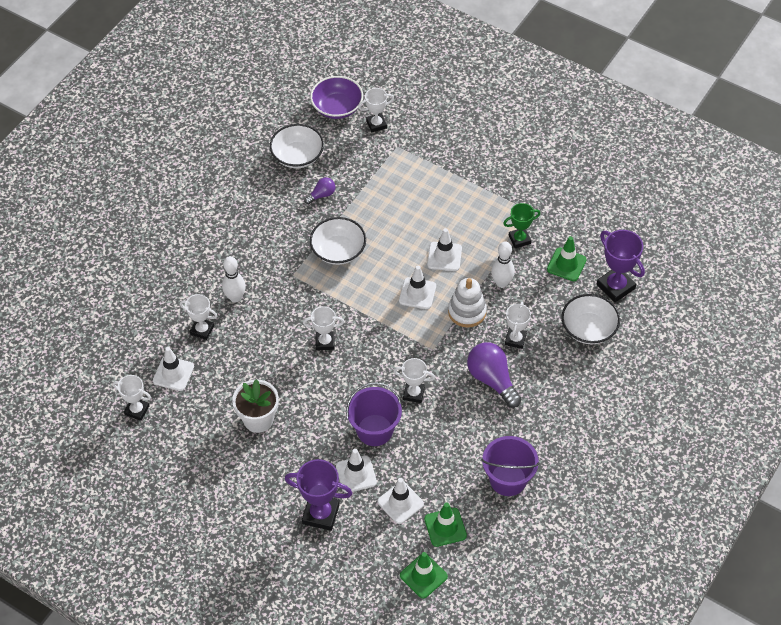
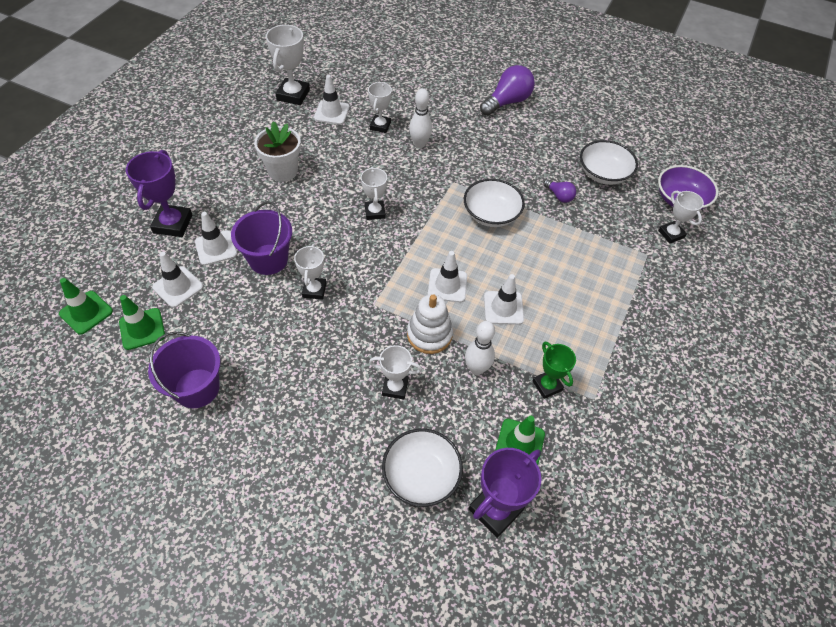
camera: 80 degrees right, 0 degrees up
(137, 410) = (293, 95): white trophy -> white trophy, size x1.56
(492, 380) = (335, 365): purple light bulb -> purple light bulb (507, 102)

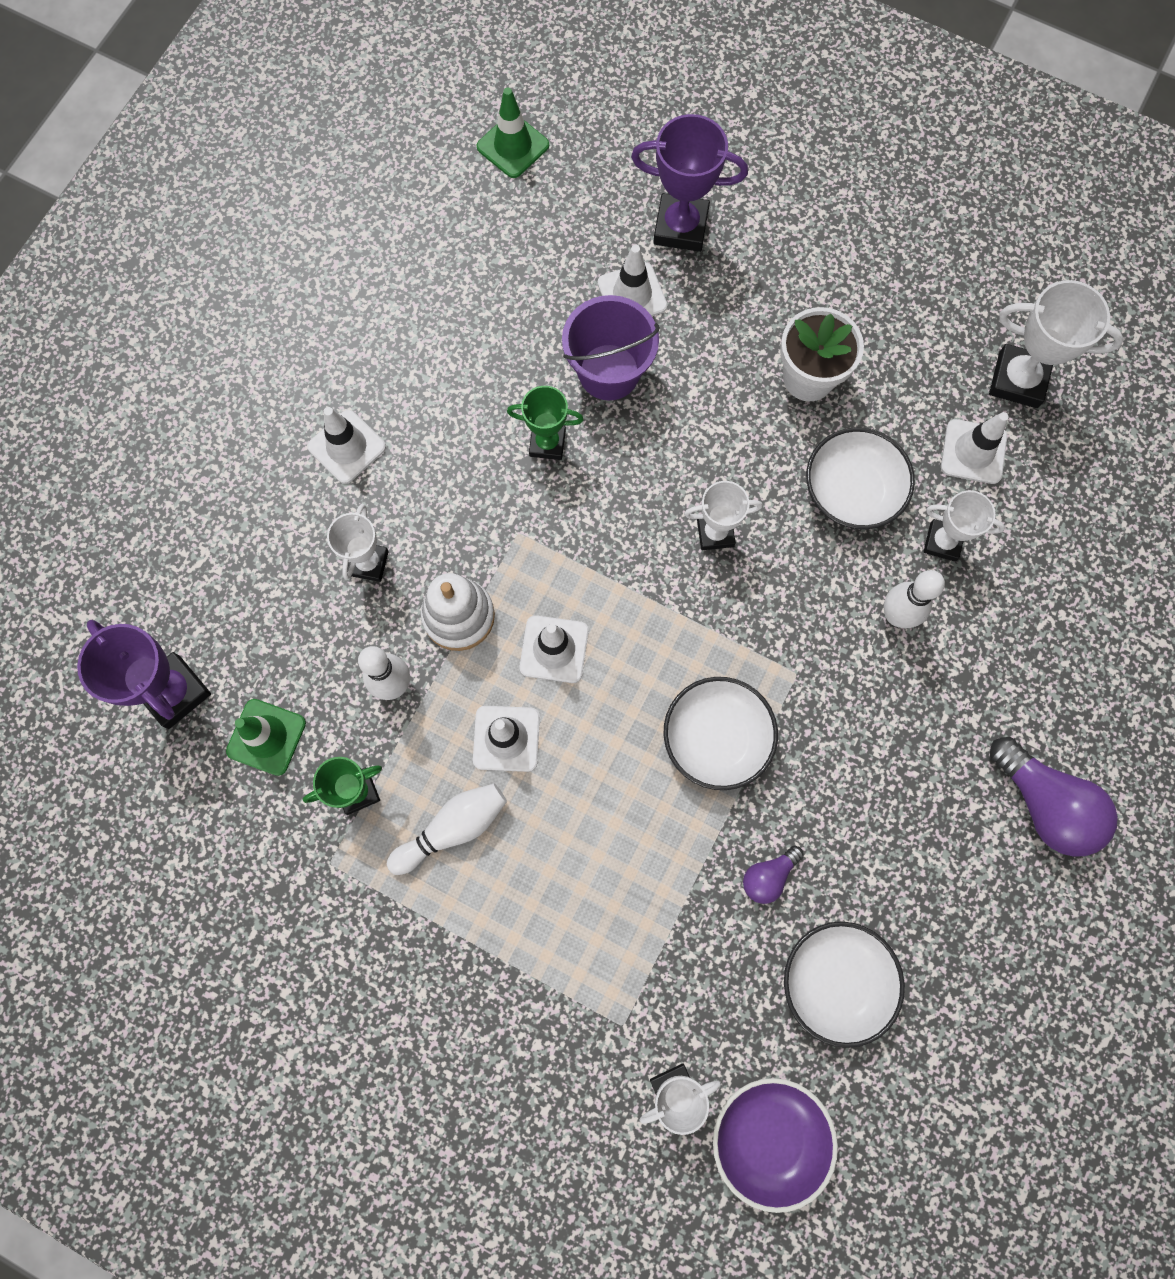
camera: 95 degrees right, 20 degrees up
(142, 329) = (483, 220): green traffic cone -> none
(178, 287) = (556, 253): white traffic cone -> white traffic cone (347, 447)
(197, 388) = (384, 303): purple bucket -> none
(314, 290) = (547, 443): white trophy -> green trophy
(421, 475) = (232, 596): white bowl -> white bowl (852, 490)
(560, 333) = (452, 828): none -> white bowling pin

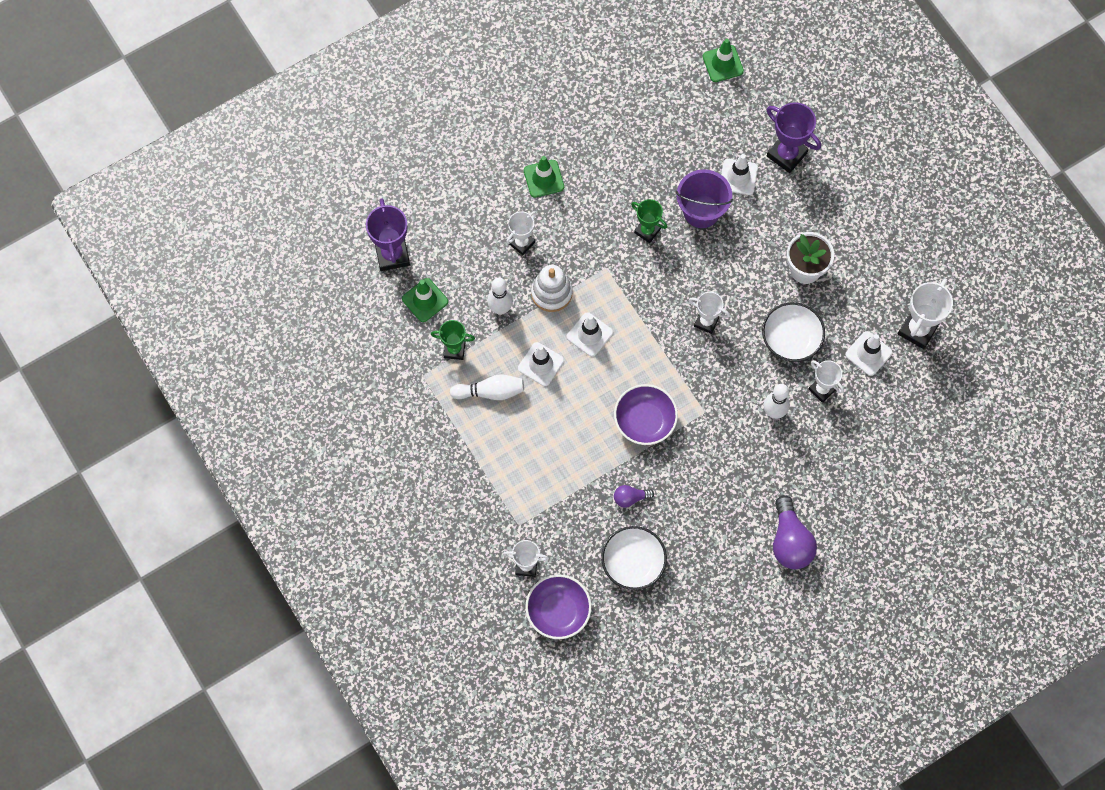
camera: 30 degrees right, 5 degrees down
(347, 447) = (543, 179): white traffic cone -> green traffic cone
(716, 738) = (645, 420): white bowl -> purple bowl
(1018, 380) = (918, 330): white trophy -> white trophy turned 75 degrees clockwise

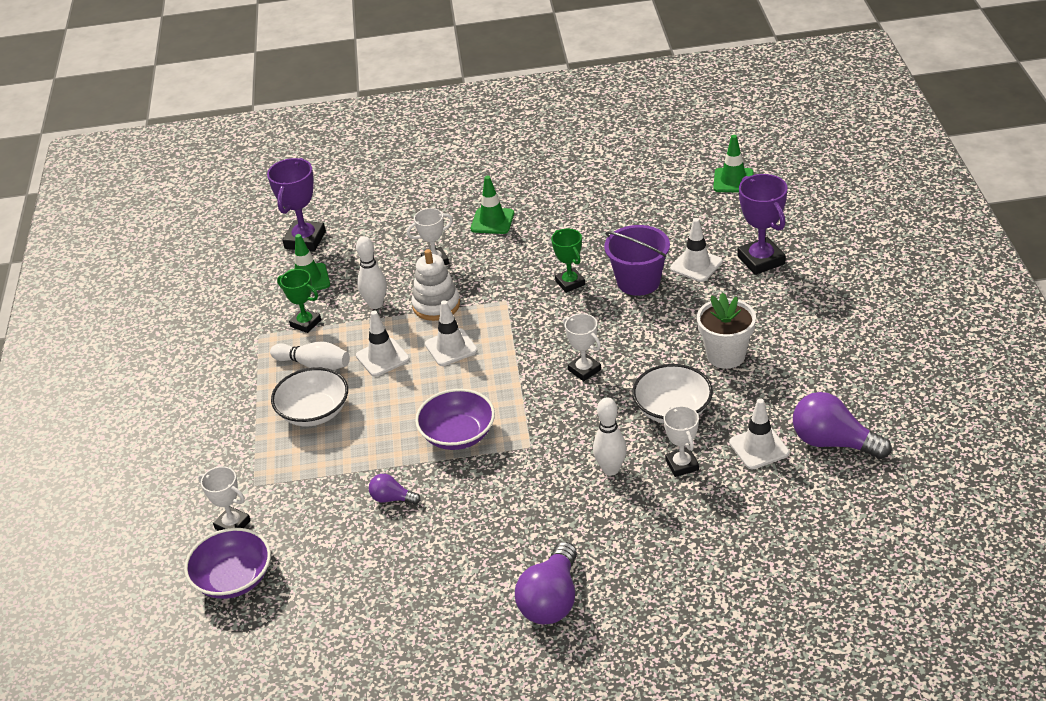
camera: 30 degrees right, 30 degrees down
(633, 562) = (351, 560): white bowl -> white bowl (314, 412)
(918, 330) = (833, 443): white trophy -> purple light bulb

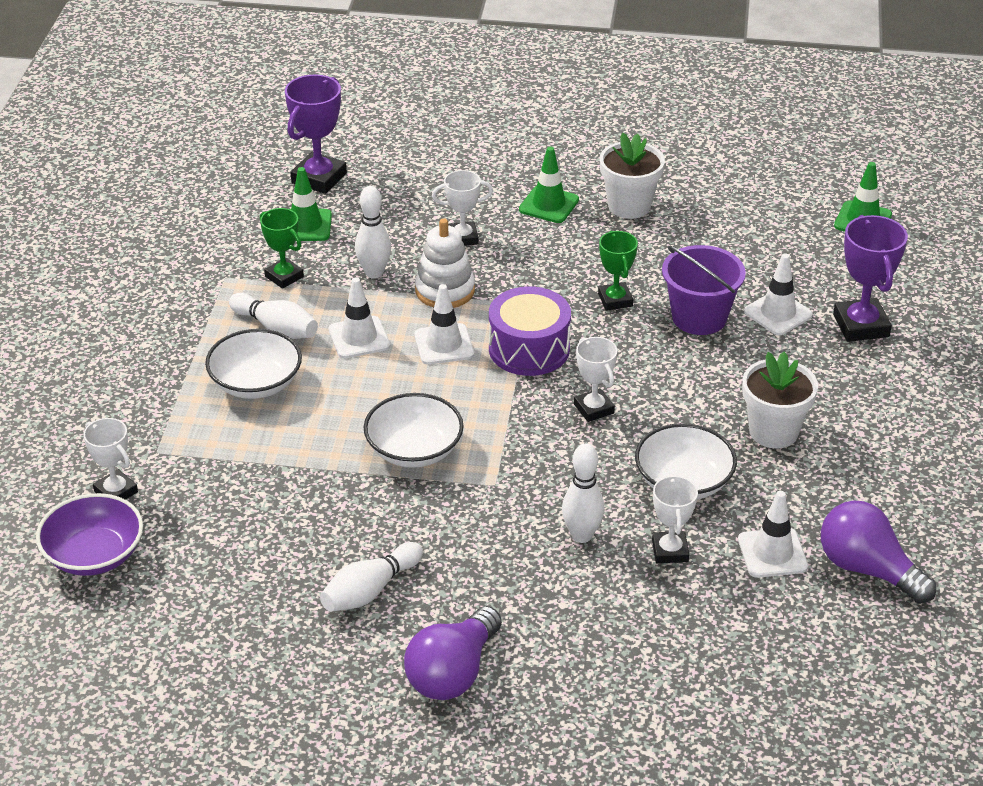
camera: 10 degrees right, 0 degrees up
(392, 499) = (310, 507): purple light bulb -> none
(458, 435) = (414, 450): purple bowl -> white bowl
(463, 552) = (370, 590): none -> white bowling pin
(518, 335) = (529, 349): none -> purple drum
(554, 208) = (629, 206): none -> white flower pot

